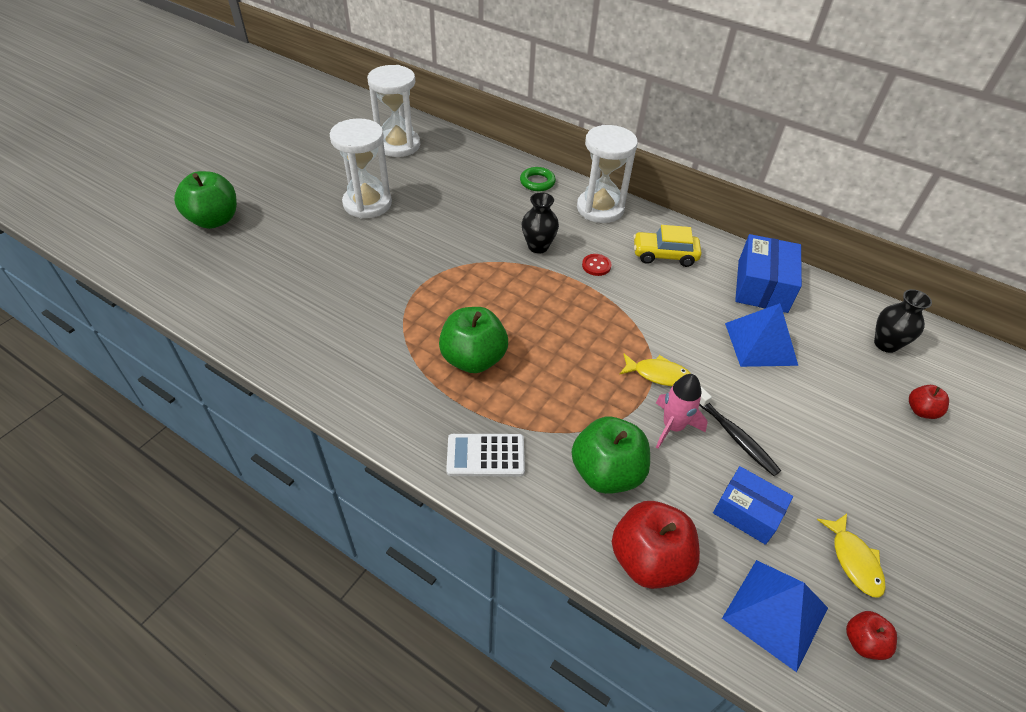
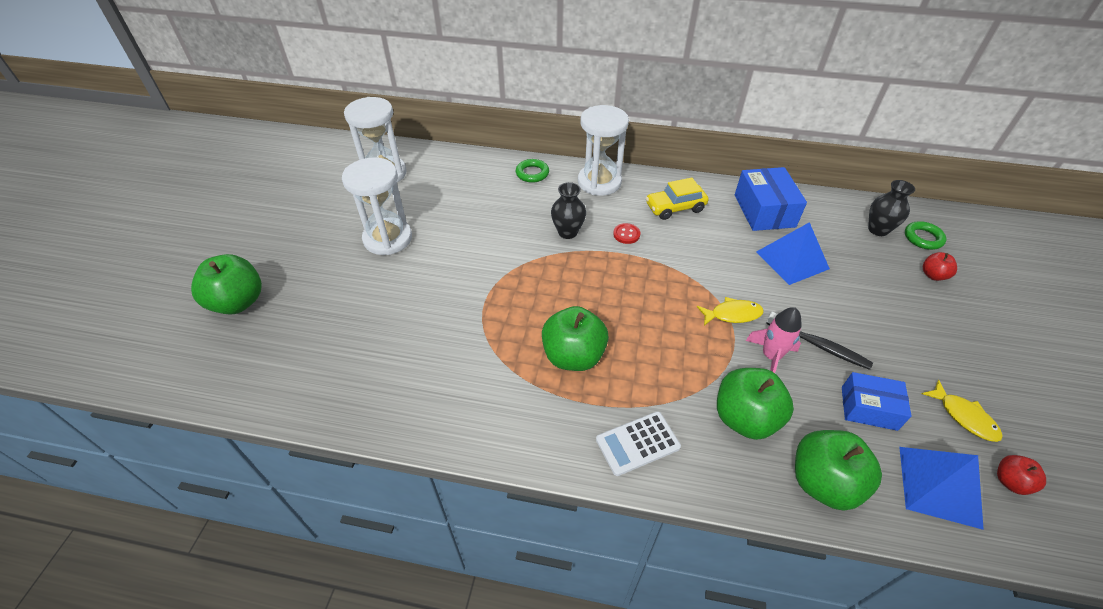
camera: 20 degrees left, 0 degrees up
(648, 560) = (823, 482): red apple -> green apple
(936, 369) = (923, 238): none -> green ring

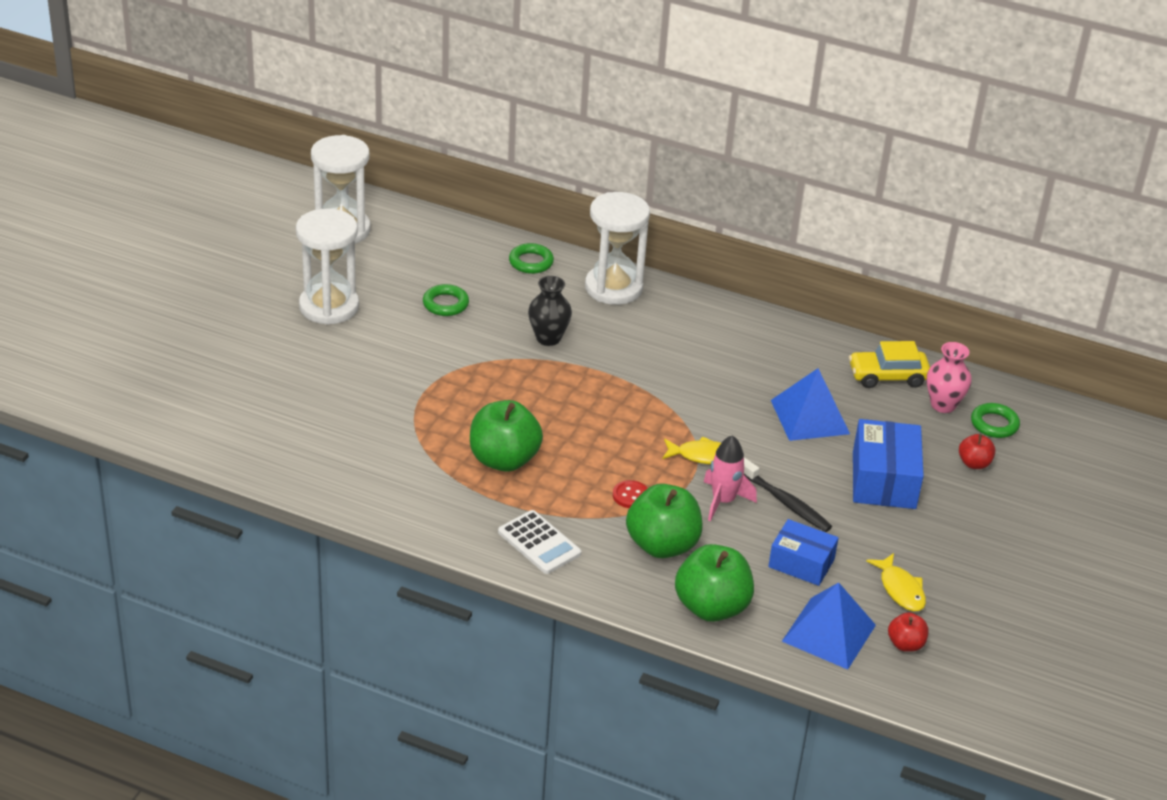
camera: 10 degrees right, 10 degrees down
(238, 302) = (149, 342): green apple -> none
(479, 218) = (445, 304): none -> green ring
(626, 234) = (620, 353): red button -> red button (630, 496)
(637, 443) = (539, 543): white calculator -> white calculator turned 120 degrees counterclockwise
(675, 207) = (696, 334): yellow car -> yellow car (887, 376)
(764, 211) = (810, 358): blue box -> blue box (884, 480)
(878, 230) = (943, 405): black vase -> pink vase

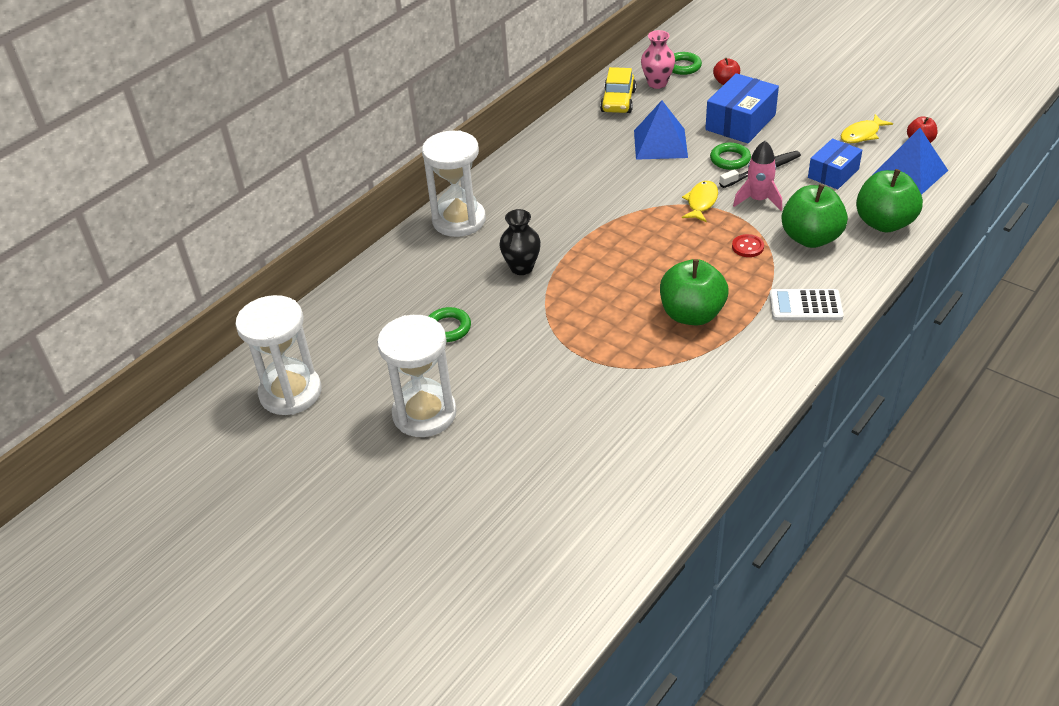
camera: 70 degrees left, 5 degrees up
(531, 262) = (401, 265): green ring -> green ring (730, 159)
(539, 543) = (805, 306): white calculator -> white calculator turned 150 degrees counterclockwise
(884, 480) = (740, 122): blue box -> blue box turned 75 degrees counterclockwise
(900, 589) = (862, 134): yellow fish -> yellow fish turned 150 degrees clockwise

